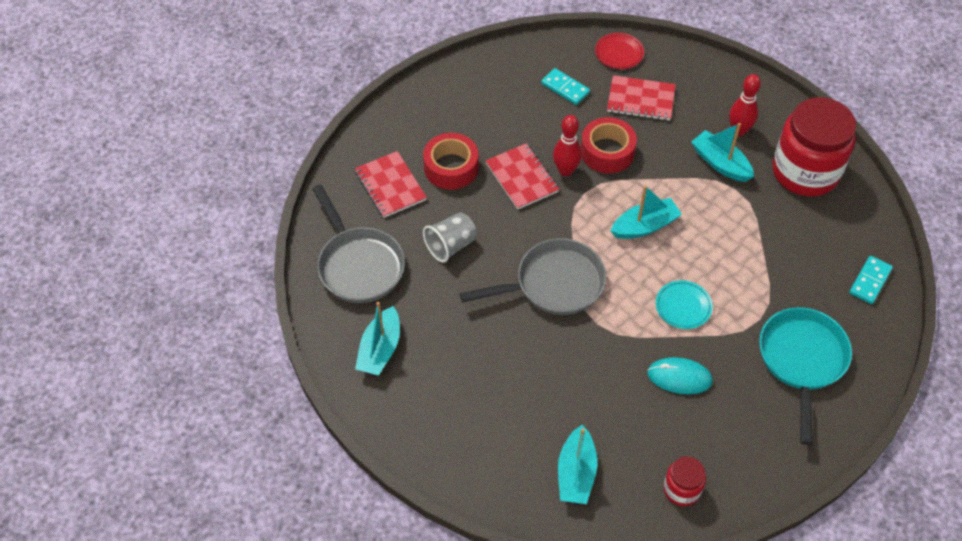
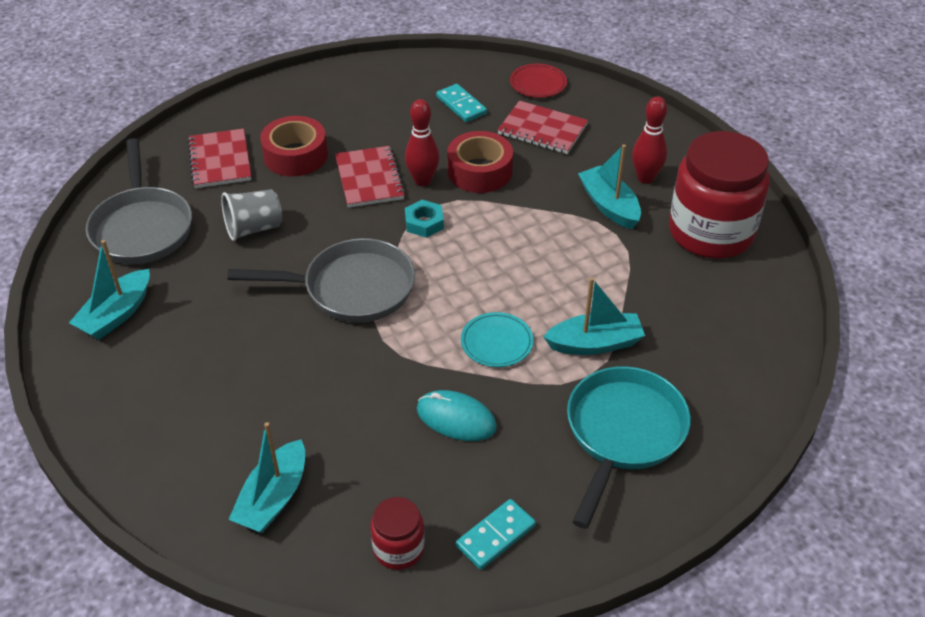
camera: 15 degrees right, 10 degrees down
(584, 211) = (424, 223): none -> turquoise nut
(645, 226) = (489, 251): turquoise boat -> turquoise boat (595, 343)
(870, 281) = (749, 363): turquoise domino -> turquoise domino (495, 536)

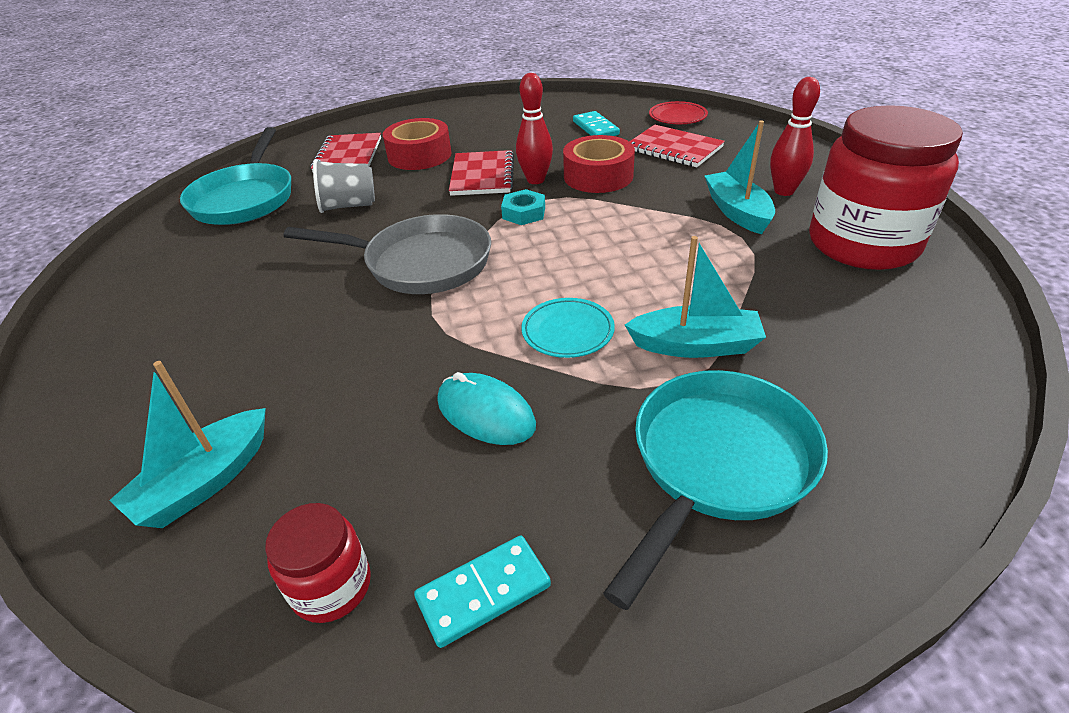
camera: 15 degrees right, 5 degrees down
(116, 314) = (170, 265): turquoise boat -> none
(142, 228) = (245, 198): grey pan -> turquoise pan

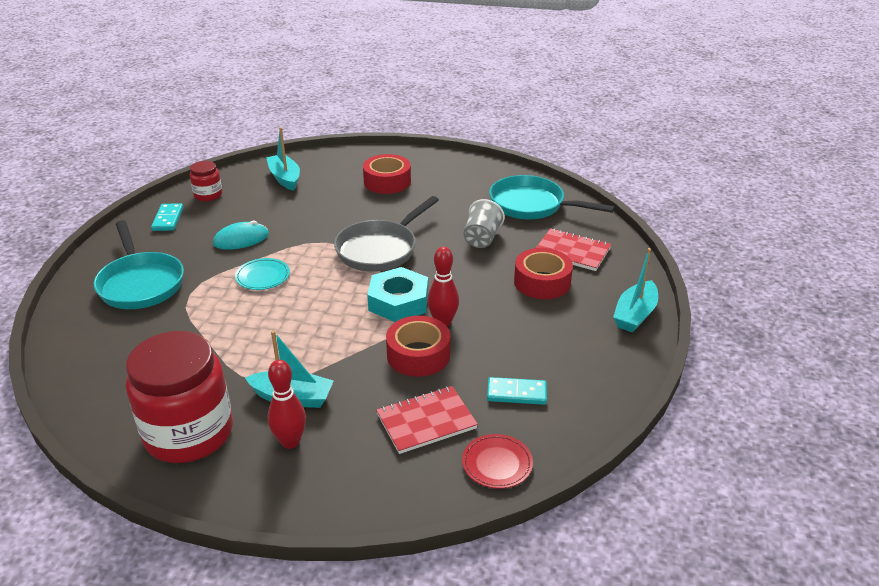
camera: 115 degrees right, 5 degrees down
(197, 333) = (387, 182): none -> red tape
(482, 175) = (476, 301): red notebook -> none
(524, 213) = (398, 301): turquoise nut -> turquoise nut, size x1.80
(695, 345) = (202, 310): turquoise boat -> turquoise boat (635, 315)

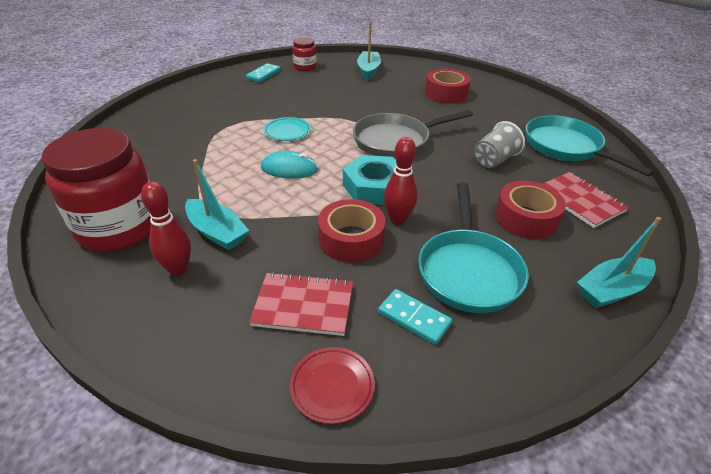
camera: 30 degrees right, 5 degrees up
(140, 283) = (203, 109): turquoise pan -> turquoise pan (468, 270)
(241, 239) = (298, 101): turquoise mouse -> turquoise mouse (289, 169)

